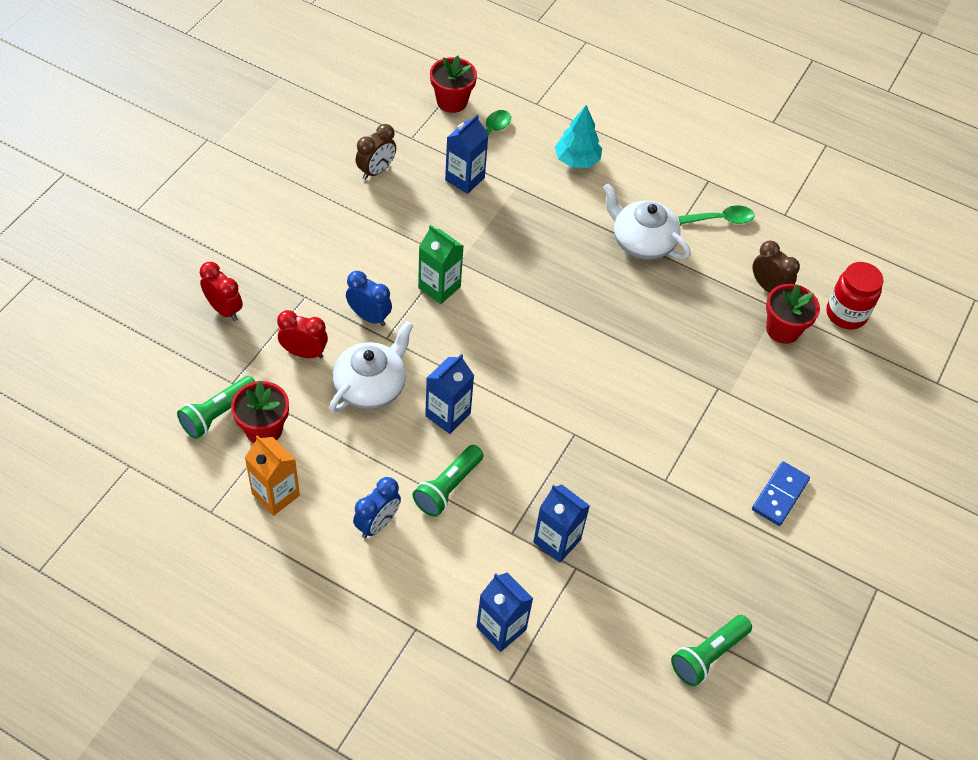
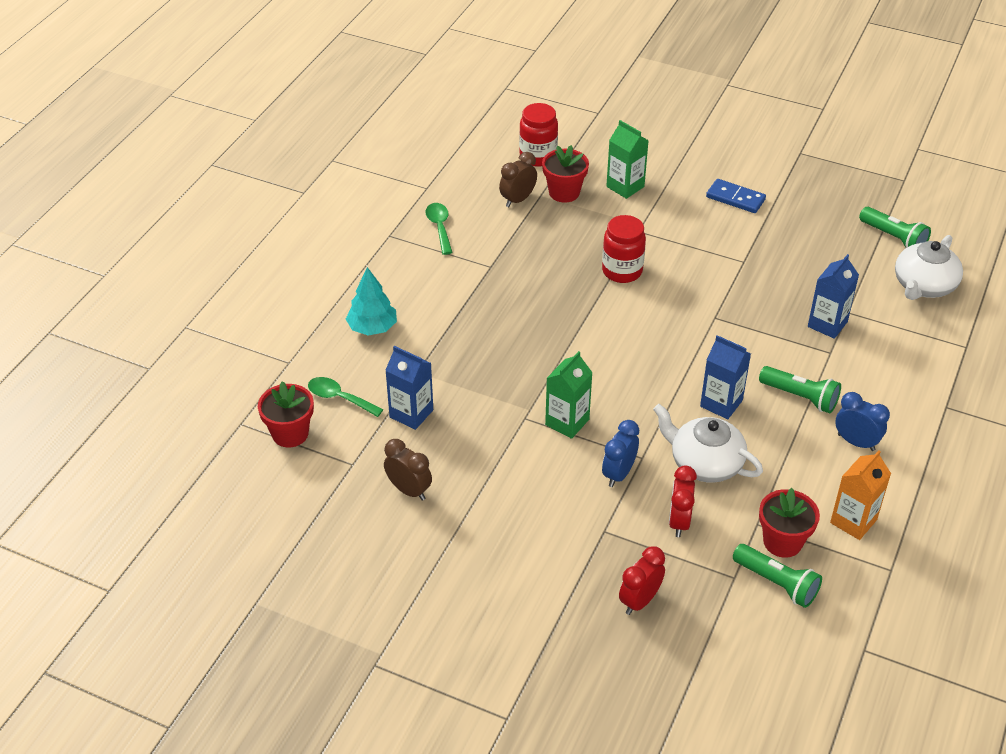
camera: 90 degrees left, 10 degrees down
(501, 628) = (922, 354): blue carton -> none
(642, 242) = (477, 279): white teapot -> white teapot (923, 286)
(651, 362) = (622, 271): none -> red jar
(796, 388) = (625, 187): none -> green carton

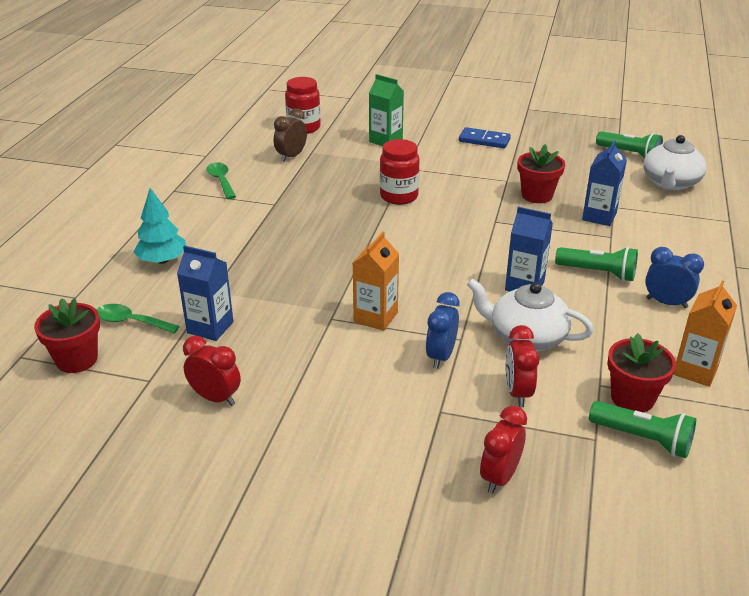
camera: 10 degrees left, 10 degrees down
(409, 490) = (215, 398): brown clock -> red clock
(564, 192) = (332, 148): red flower pot -> red flower pot (537, 195)
(567, 422) = (375, 317): green carton -> orange carton

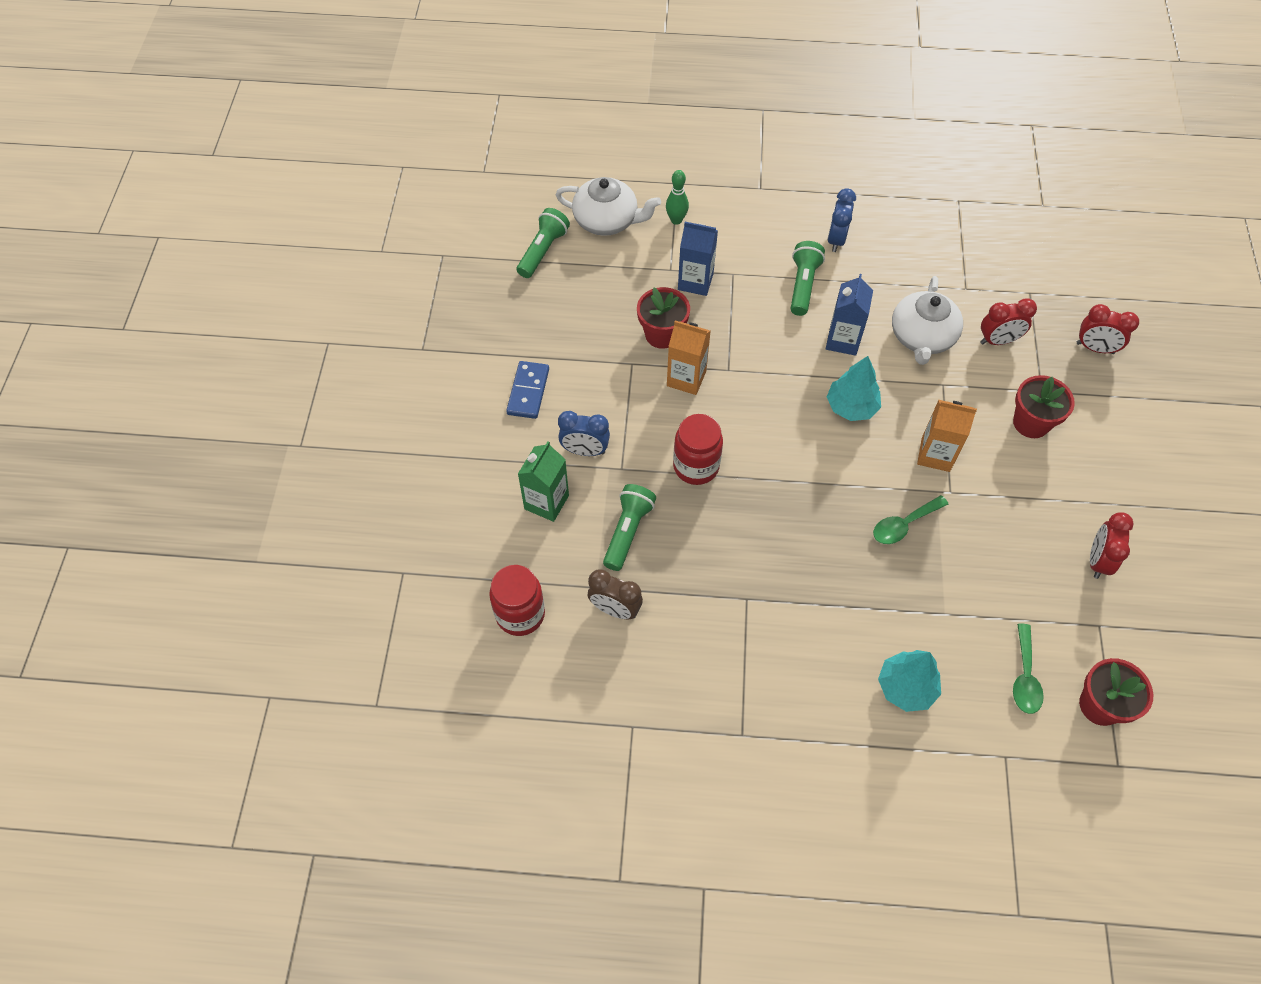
camera: 100 degrees left, 25 degrees up
(210, 327) = (1004, 596): blue carton -> none
(221, 181) = (702, 681): green spoon -> green spoon (903, 525)
(441, 356) = (973, 397): blue clock -> blue clock (585, 450)
(443, 278) = (851, 407): none -> turquoise tree
(632, 398) = (974, 269): red flower pot -> red flower pot (1031, 423)
(643, 439) = (1017, 265): green flashlight -> green flashlight (627, 531)
(677, 215) = (676, 220): none -> green bowling pin
(695, 370) = (924, 229): orange carton -> orange carton (686, 378)

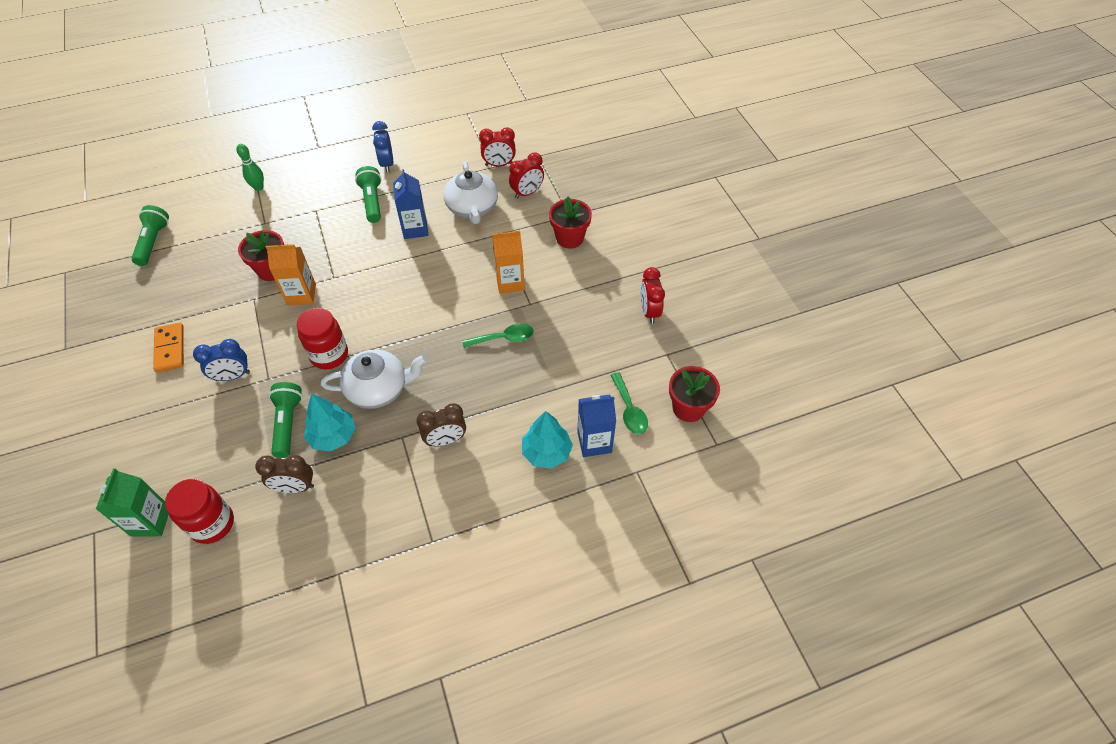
camera: 25 degrees left, 5 degrees down
(528, 391) = (170, 349): blue domino -> orange domino
(546, 502) = (210, 427): green carton -> green carton (151, 521)
(607, 220) = (201, 204): white teapot -> white teapot (378, 389)
(695, 281) = (287, 225): blue carton -> blue carton (594, 442)
(794, 623) = (445, 440): none -> brown clock
(851, 407) = (437, 271): turquoise tree -> turquoise tree (333, 436)
(903, 525) = (504, 338): green spoon -> green spoon turned 135 degrees counterclockwise
(1095, 348) = (595, 176): red clock -> red clock (499, 164)

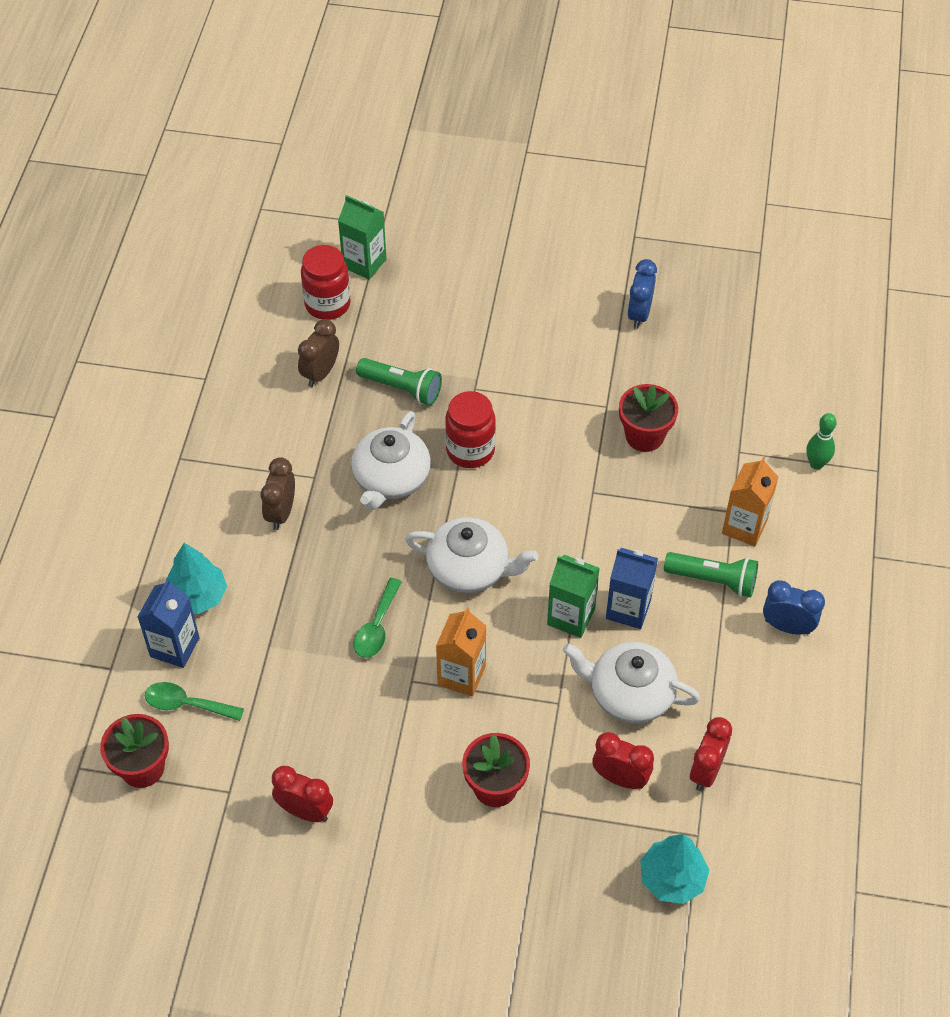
camera: 120 degrees right, 0 degrees up
(153, 242) = (766, 337): green flashlight -> none
(170, 349) = (575, 318): orange domino -> none
(232, 376) = (499, 360): blue clock -> blue clock (639, 314)
(301, 295) = (583, 452): orange carton -> orange carton (744, 526)
(333, 436) = (358, 420): turquoise tree -> turquoise tree (672, 878)
(430, 312) = (470, 568): none -> white teapot
(436, 251) = (571, 617): none -> green carton
(527, 193) = (620, 778): red clock -> red clock turned 120 degrees clockwise

